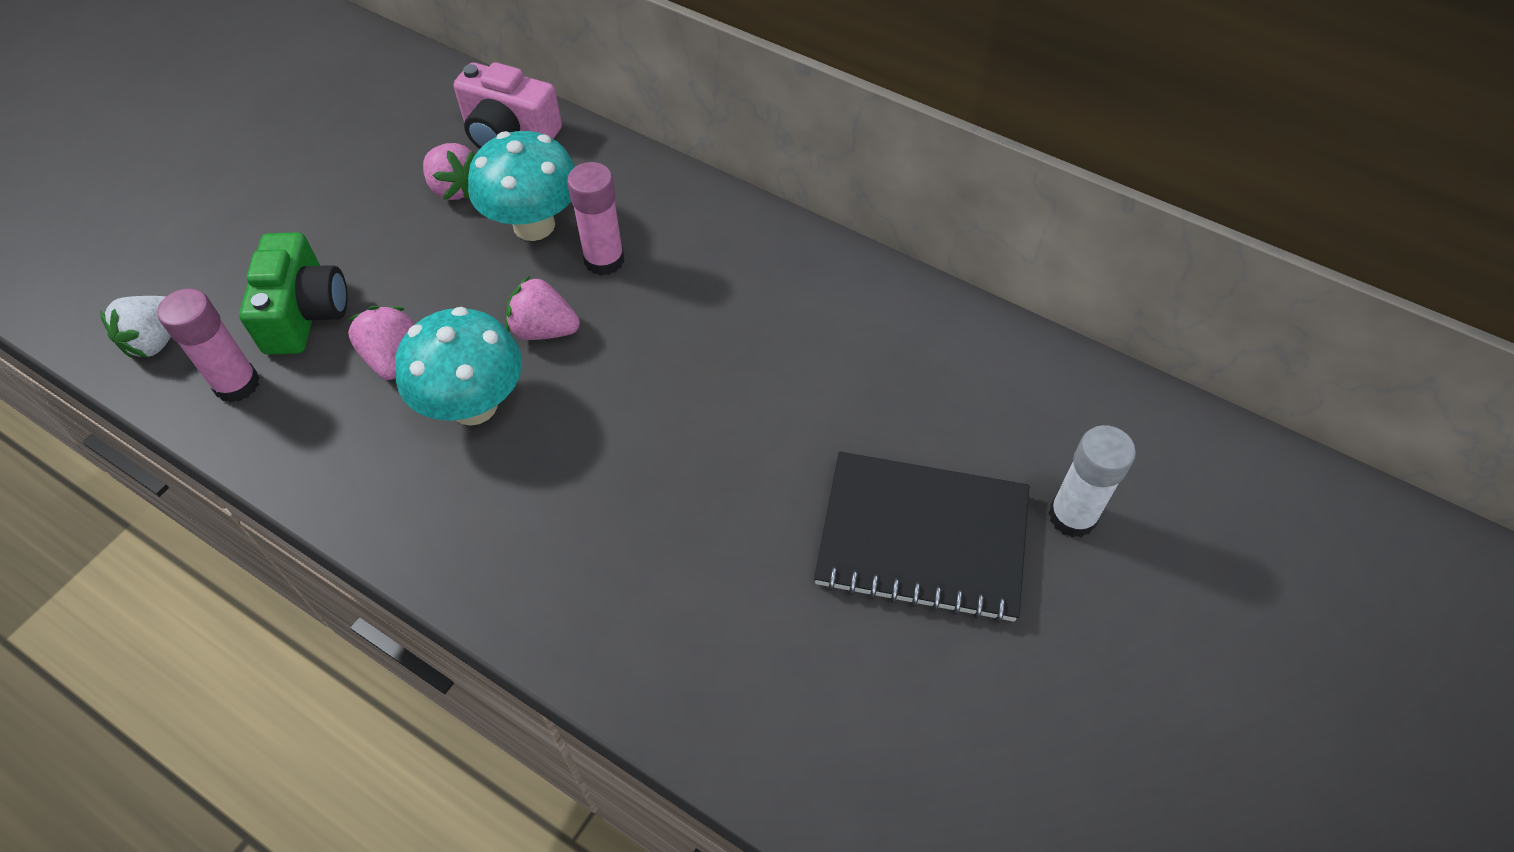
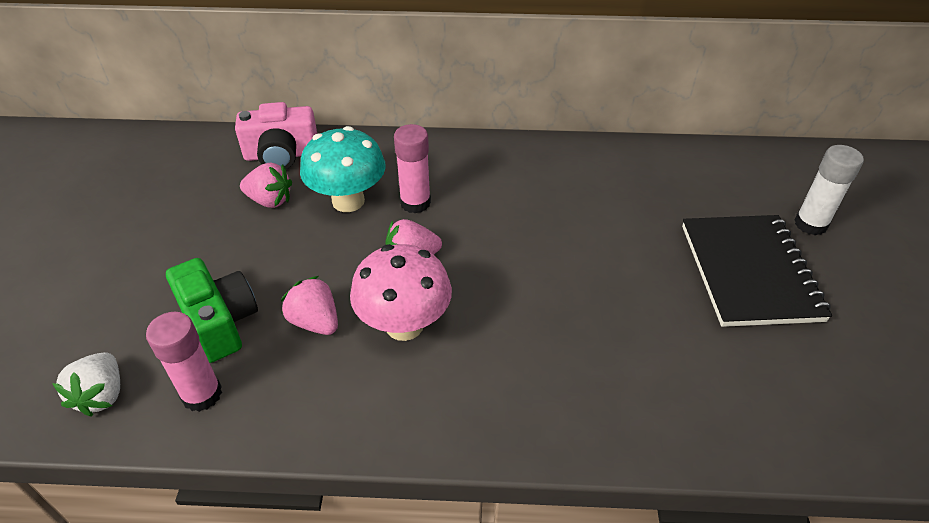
camera: 30 degrees left, 10 degrees down
(474, 405) = (404, 325): turquoise mushroom -> pink mushroom
(922, 539) = (750, 272): black notebook -> black notebook turned 75 degrees counterclockwise

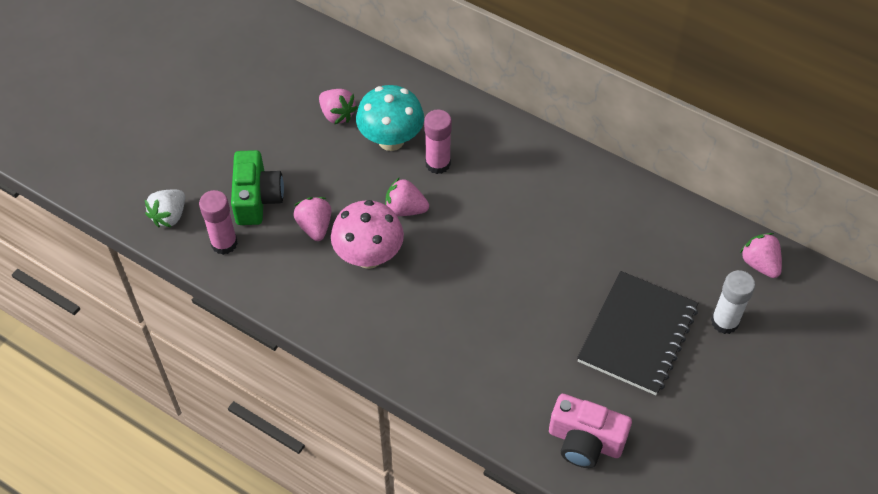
camera: 30 degrees right, 10 degrees up
(281, 155) = (367, 75): pink camera -> pink camera (585, 441)
(786, 165) = (759, 264): none -> pink strawberry

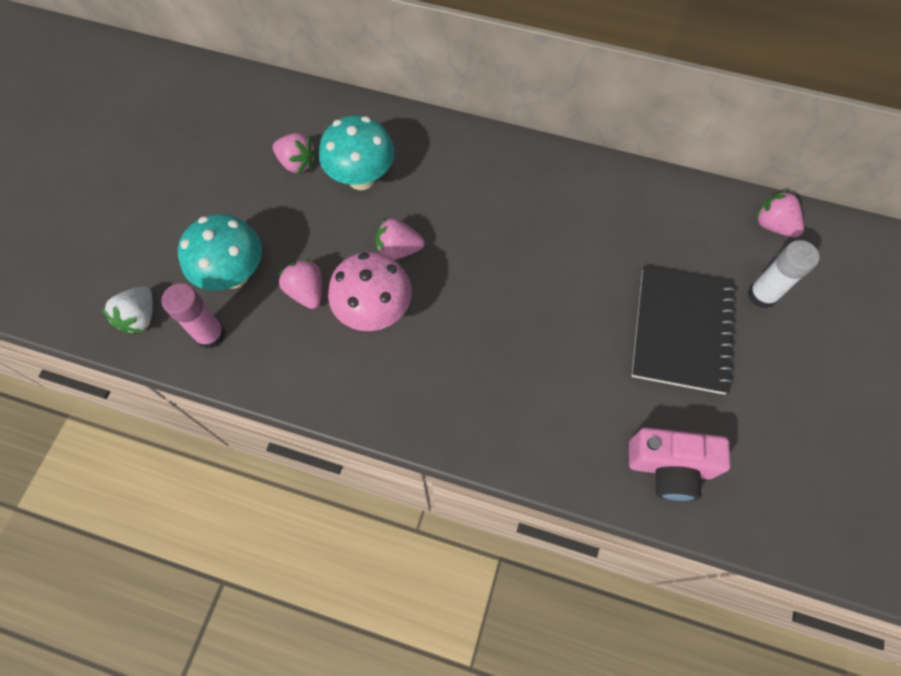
camera: 15 degrees left, 10 degrees up
(257, 198) = (234, 275): green camera -> turquoise mushroom
(438, 164) = (418, 193): pink glue stick -> none

